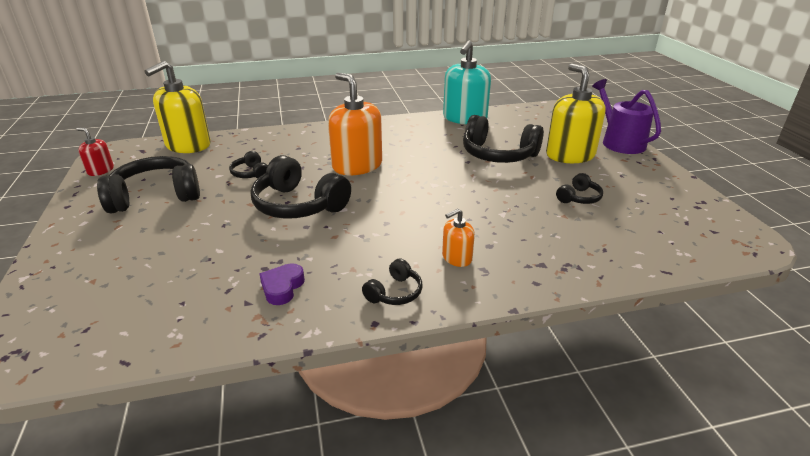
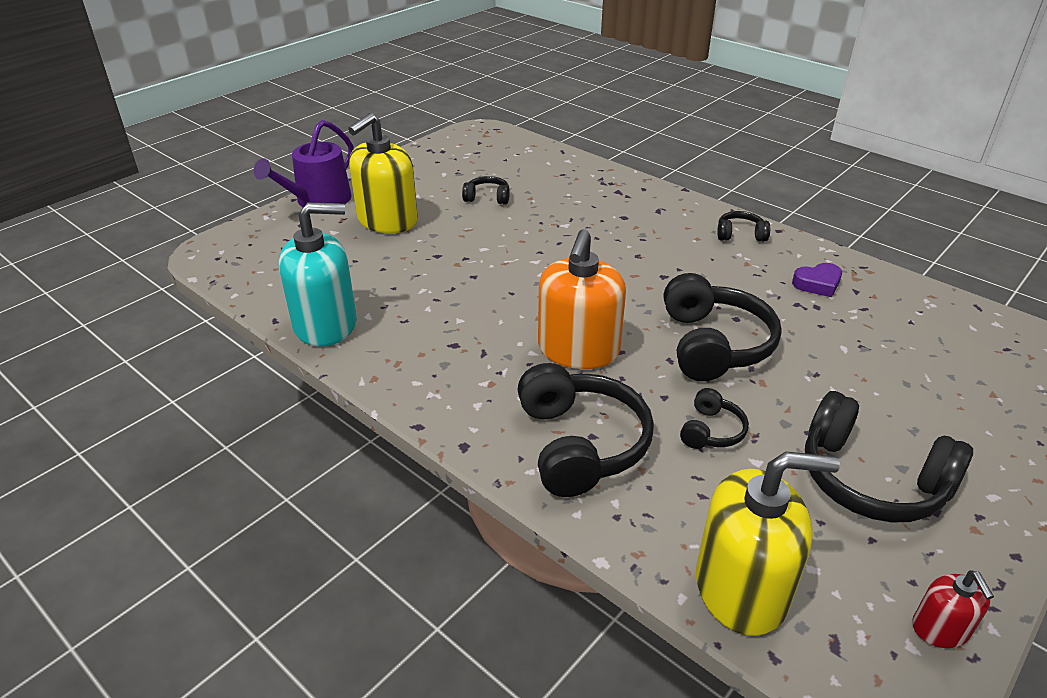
camera: 125 degrees left, 5 degrees up
(456, 258) = (661, 225): orange soap dispenser -> none
(498, 155) = (433, 262): black headphones -> black headphones (580, 444)

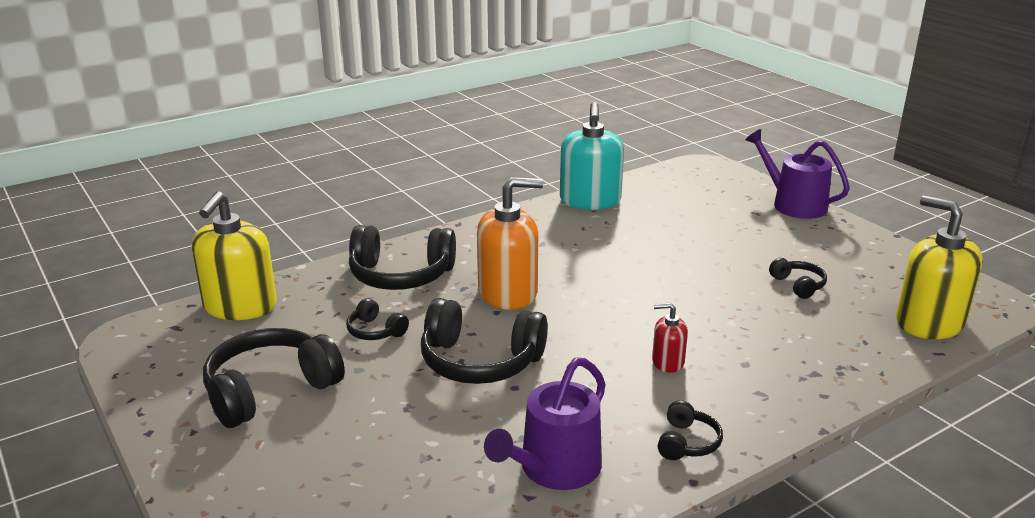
camera: 105 degrees right, 10 degrees down
(387, 220) = (751, 231): yellow soap dispenser -> yellow soap dispenser (929, 322)
(487, 198) = (798, 285): black headphones -> black headphones turned 45 degrees counterclockwise
(578, 350) = (508, 293): orange soap dispenser -> orange soap dispenser turned 135 degrees clockwise
(817, 284) = (554, 468): purple heart -> purple watering can
(940, 629) = (143, 370): red soap dispenser -> red soap dispenser (667, 362)

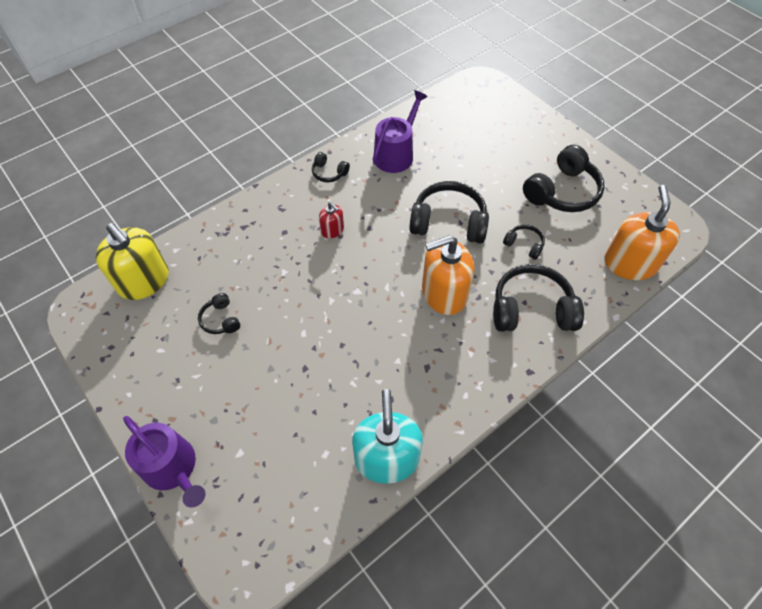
camera: 175 degrees right, 30 degrees up
(240, 306) = (630, 263): yellow soap dispenser -> orange soap dispenser
(667, 362) = (332, 230): red soap dispenser -> red soap dispenser turned 45 degrees clockwise
(687, 442) = (329, 173): black headphones -> black headphones turned 75 degrees counterclockwise

